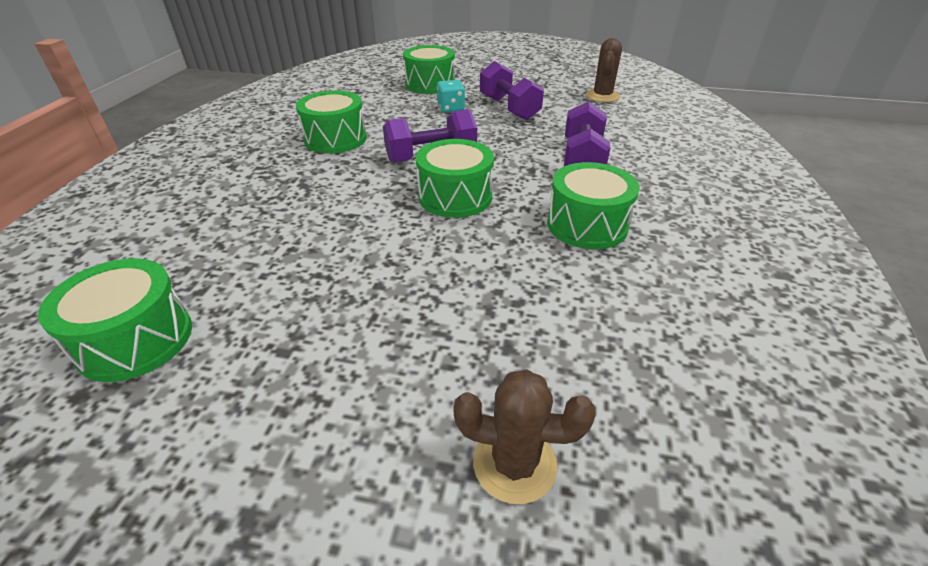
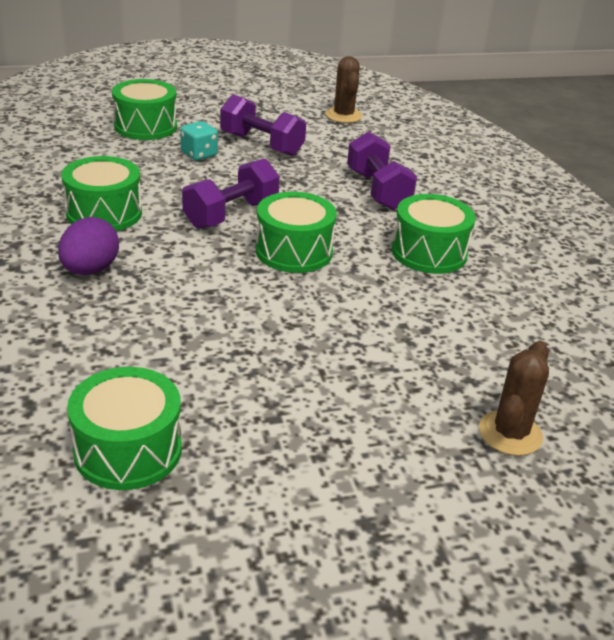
camera: 30 degrees left, 5 degrees down
(280, 178) = (90, 270): none -> purple egg
(514, 464) = (510, 433): brown cactus -> brown cactus turned 45 degrees counterclockwise

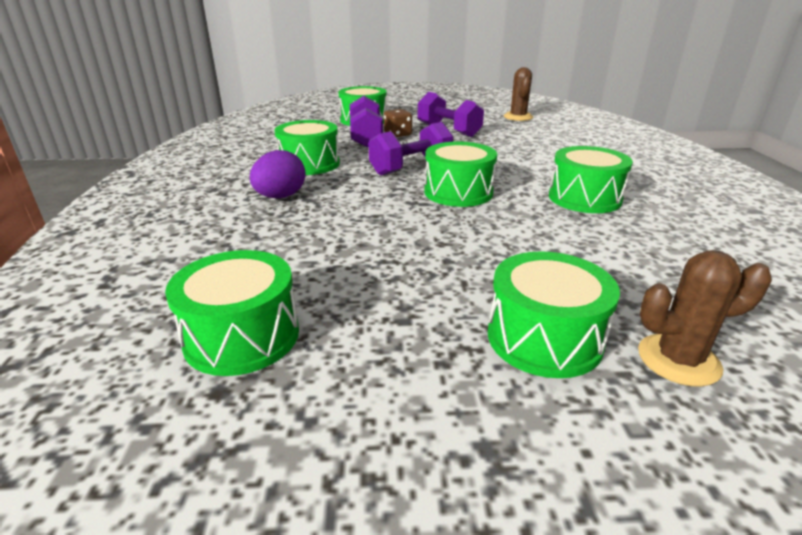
camera: 15 degrees right, 5 degrees down
(199, 154) = (398, 134): turquoise dice -> brown dice
(378, 190) = (540, 157): purple dumbbell -> purple dumbbell (366, 138)
(401, 424) = (544, 338): none -> green drum
(510, 433) = (678, 360): brown cactus -> brown cactus turned 45 degrees clockwise

